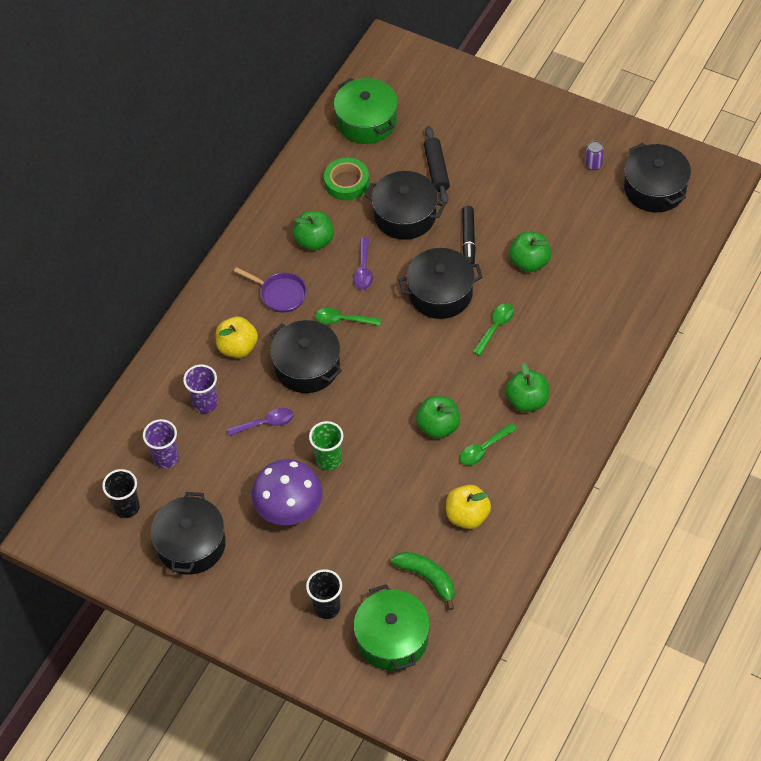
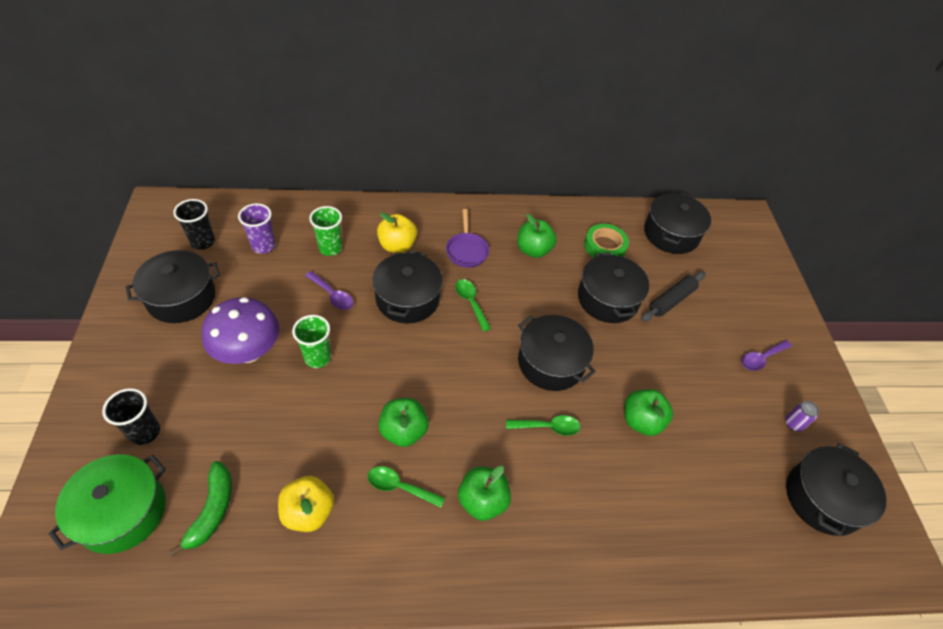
camera: 50 degrees right, 5 degrees down
(205, 403) = (330, 248): purple cup -> green cup
(363, 270) = (531, 295): purple spoon -> purple spoon (761, 358)
(366, 121) = (671, 234): green pot -> black pot
(468, 240) = (623, 358): black marker -> none

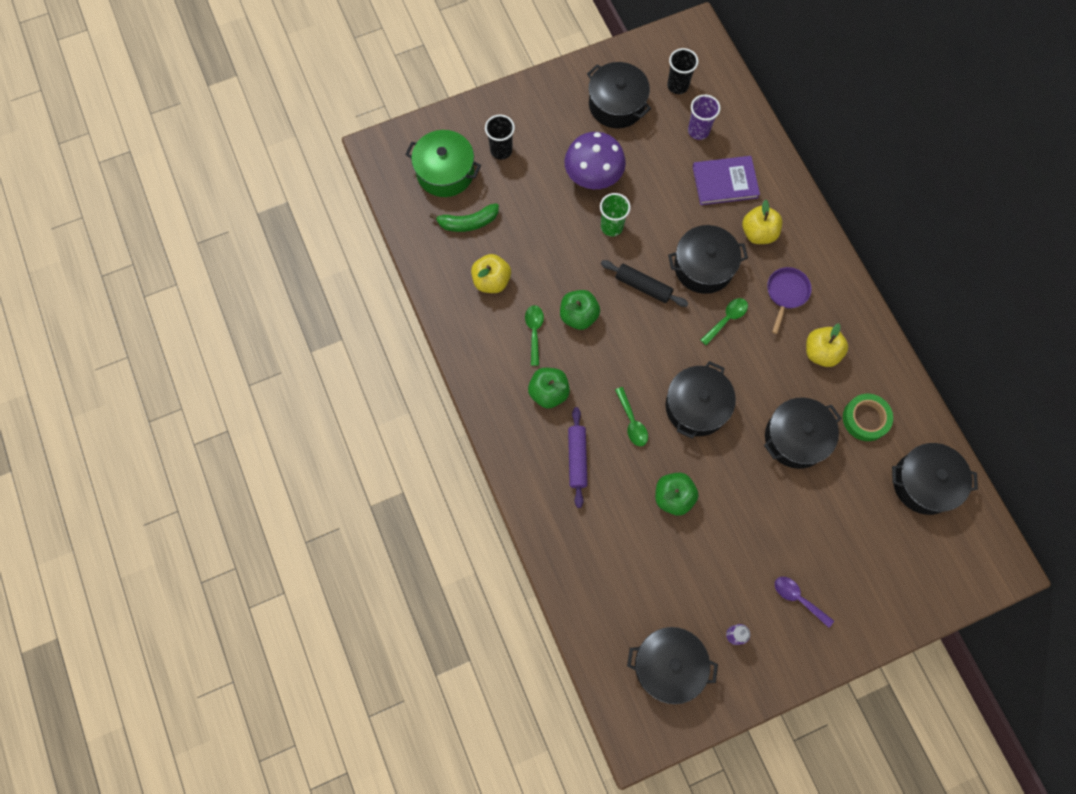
camera: 75 degrees right, 20 degrees up
(330, 248) = (725, 182): green cup -> purple book
(332, 295) = (676, 208): purple spoon -> none
(466, 250) = (786, 293): purple pan -> purple pan turned 135 degrees clockwise
(533, 250) = (821, 352): green apple -> yellow apple
(573, 501) = (577, 458): none -> purple rolling pin
(671, 300) = (827, 499): black rolling pin -> black rolling pin (643, 286)

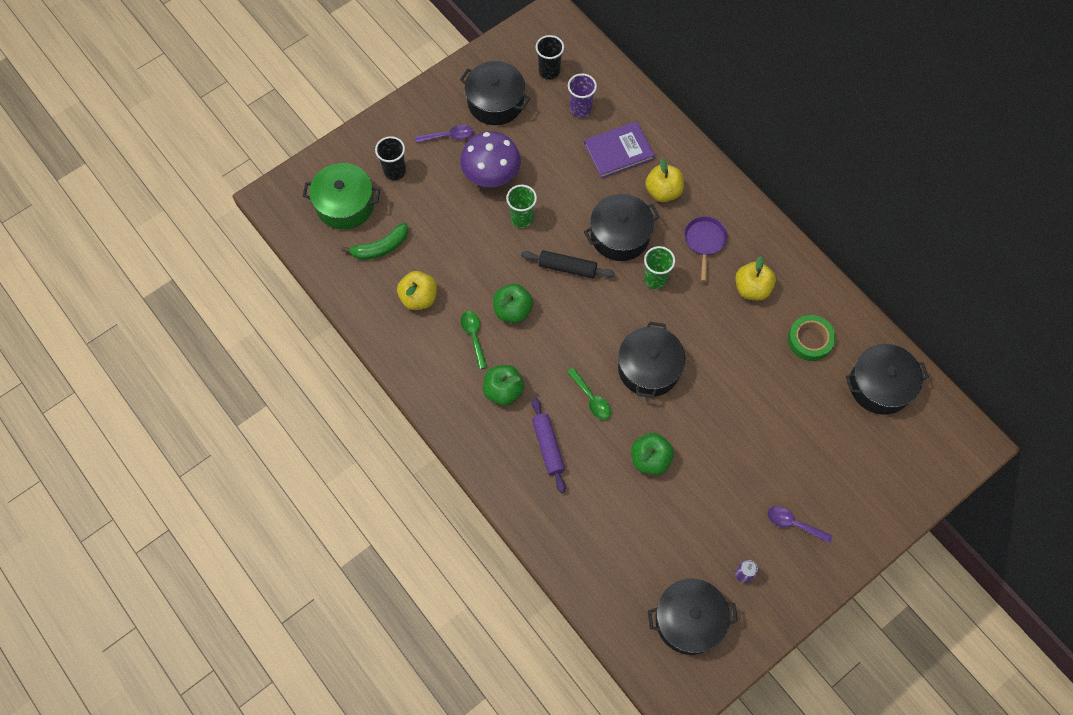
camera: 15 degrees left, 5 degrees down
(562, 128) = (449, 136): none -> purple spoon
(726, 319) = (655, 279): green spoon -> green cup
(796, 438) = (750, 374): black pot -> none

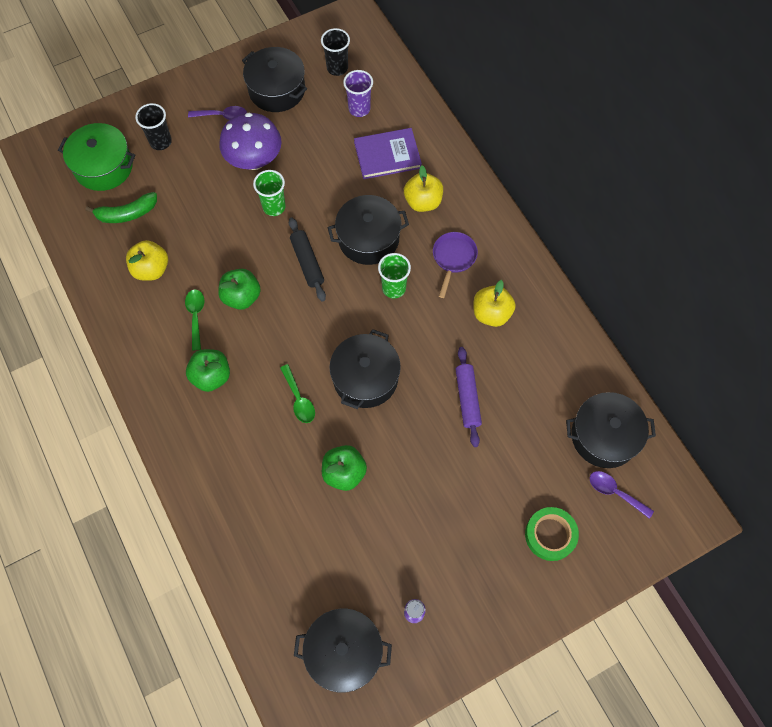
camera: 10 degrees right, 0 degrees up
(548, 447) = (242, 441): purple rolling pin -> purple rolling pin (467, 399)
(567, 267) = (307, 262): black rolling pin -> black rolling pin turned 45 degrees clockwise
(793, 524) = (479, 568): purple spoon -> purple spoon (615, 492)
(810, 340) = (540, 376): green tape -> green tape (550, 535)

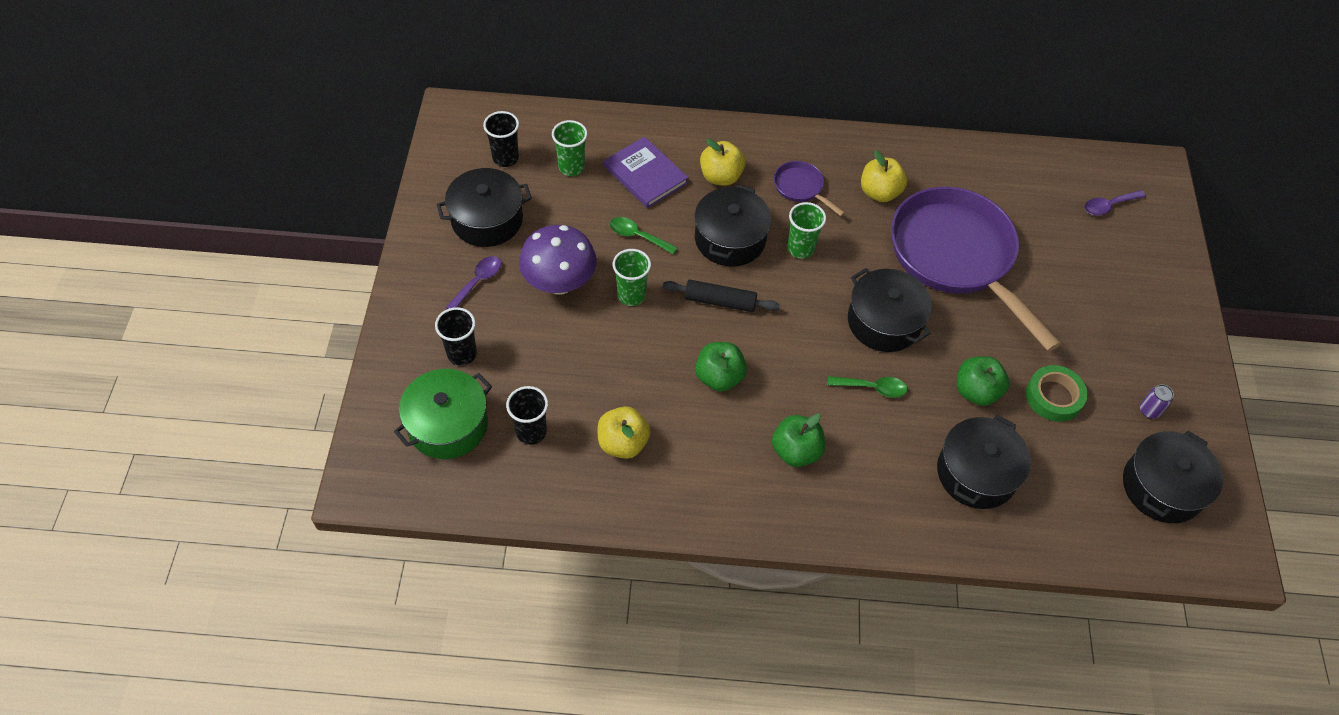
camera: 60 degrees left, 10 degrees down
(127, 213) = (531, 432): green banana -> black cup
(196, 316) = (713, 430): green spoon -> green spoon (637, 236)
(359, 109) = (571, 167): purple cup -> green cup
(387, 155) = (645, 175): purple book -> purple book turned 60 degrees counterclockwise
(467, 399) = (956, 257): purple rolling pin -> purple pan
(550, 535) = (1124, 271): green tape -> green tape (1053, 397)
(604, 436) = (1051, 184): black pot -> black pot (976, 473)

